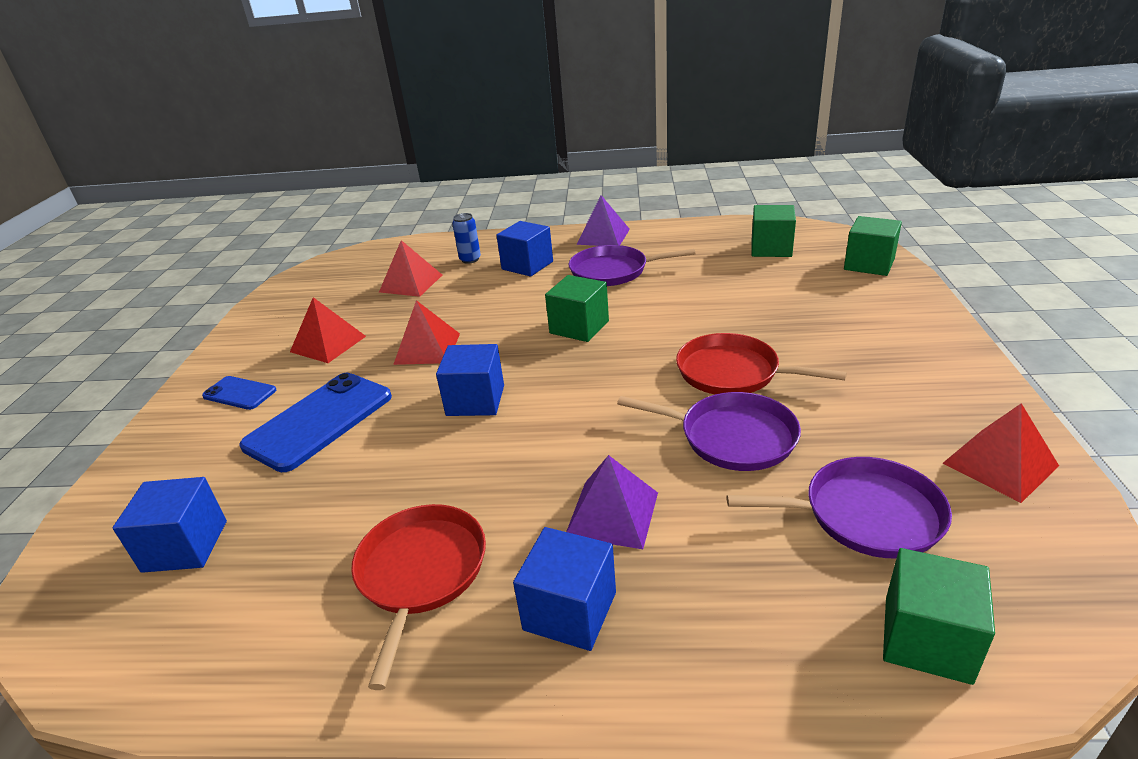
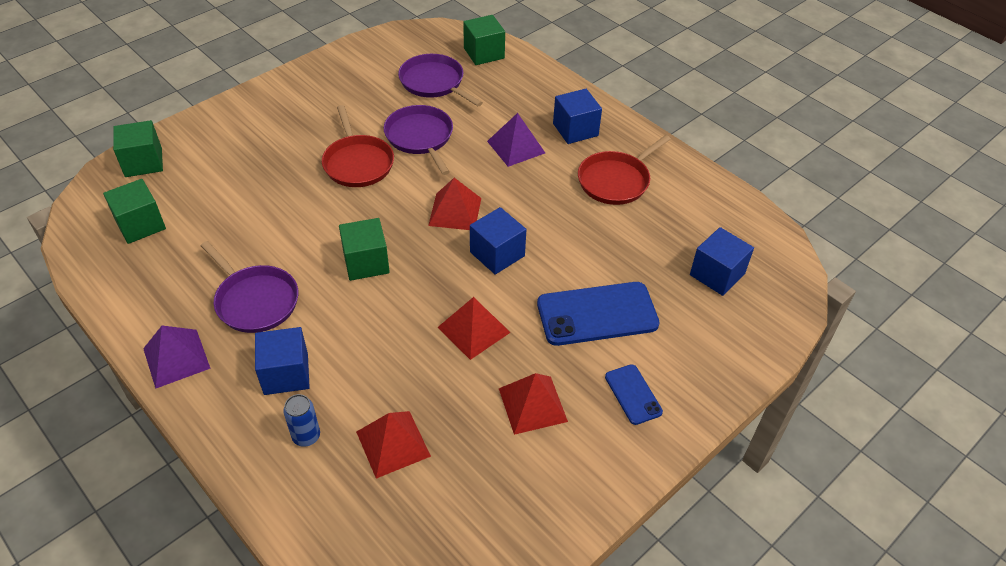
camera: 140 degrees left, 15 degrees up
(999, 464) = (360, 60): red pyramid -> red pyramid (455, 211)

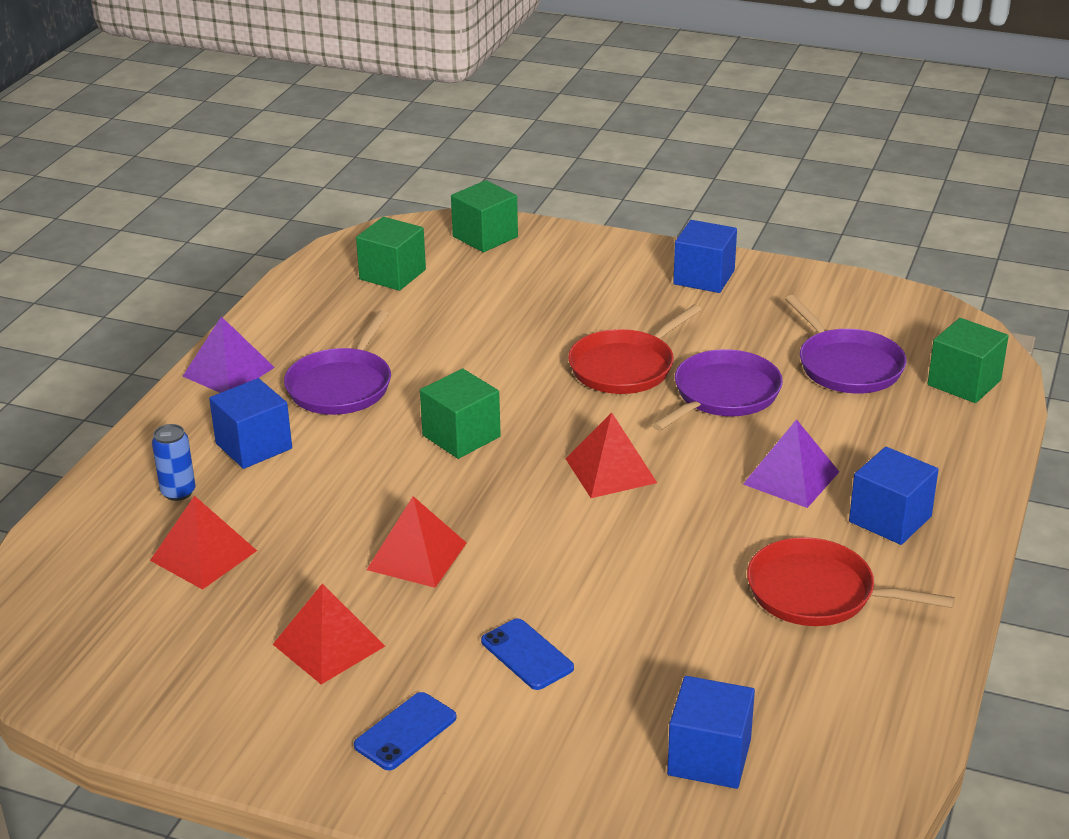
camera: 65 degrees right, 15 degrees down
(434, 82) = (847, 366): purple pan -> purple pan turned 135 degrees clockwise
(497, 254) = (564, 531): blue cube -> blue cube (704, 277)
(597, 314) = (527, 655): blue phone -> blue phone, size x0.53

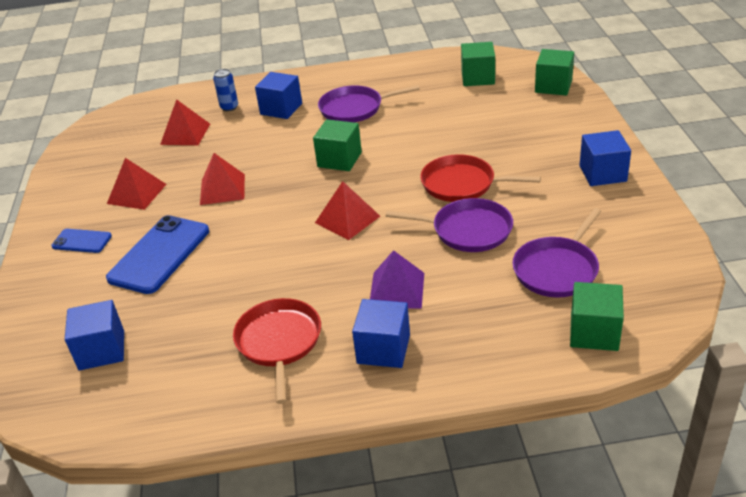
camera: 65 degrees right, 5 degrees up
(228, 371) = (338, 76): purple pyramid -> none
(527, 655) = (159, 254): blue phone -> blue phone, size x1.89

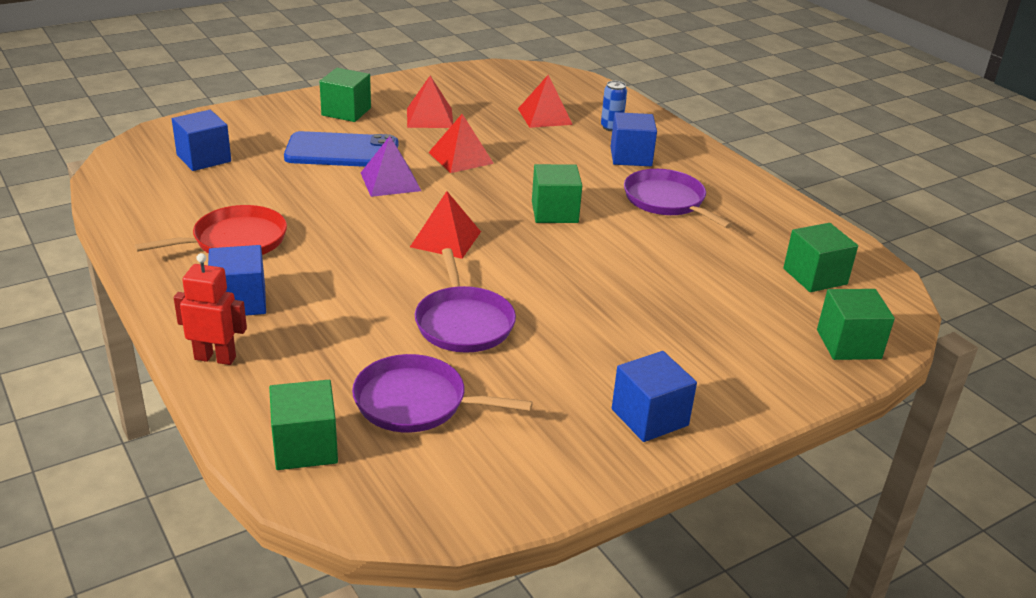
camera: 60 degrees right, 5 degrees down
(82, 241) = (346, 111): blue phone -> green cube
(396, 290) = (336, 293): purple pyramid -> purple pyramid (390, 181)
(462, 184) = (555, 303): red pan -> none
(462, 372) = (215, 358): none -> red robot

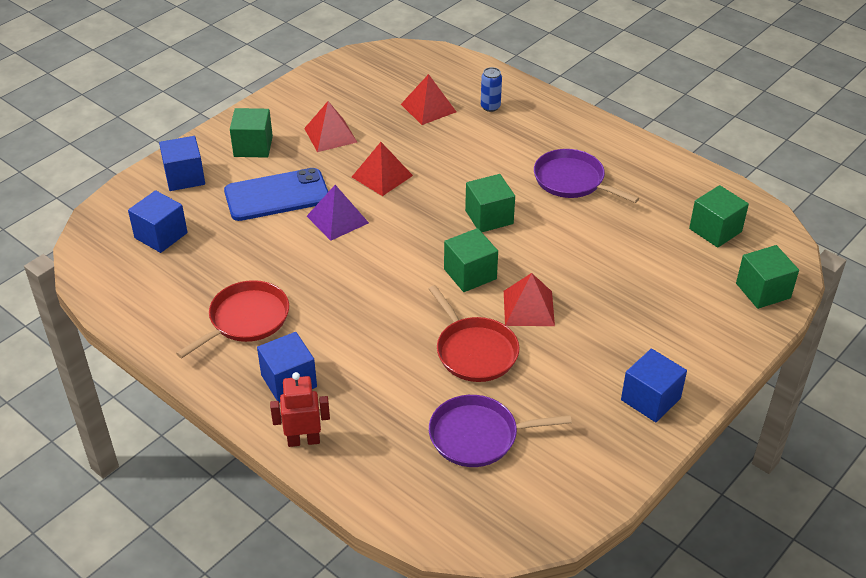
camera: 15 degrees left, 10 degrees up
(305, 446) = (419, 499): green cube -> green cube (470, 274)
(445, 239) = (416, 270): red pyramid -> red pyramid (528, 308)
(463, 322) = (474, 351): purple pan -> red pan
(631, 156) = (521, 137): blue cube -> blue cube (184, 177)

